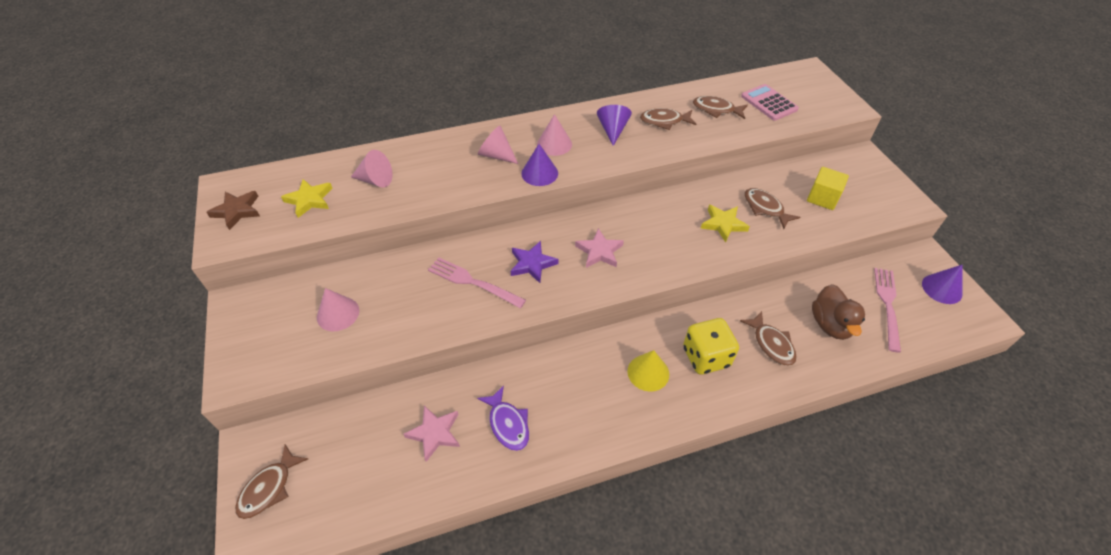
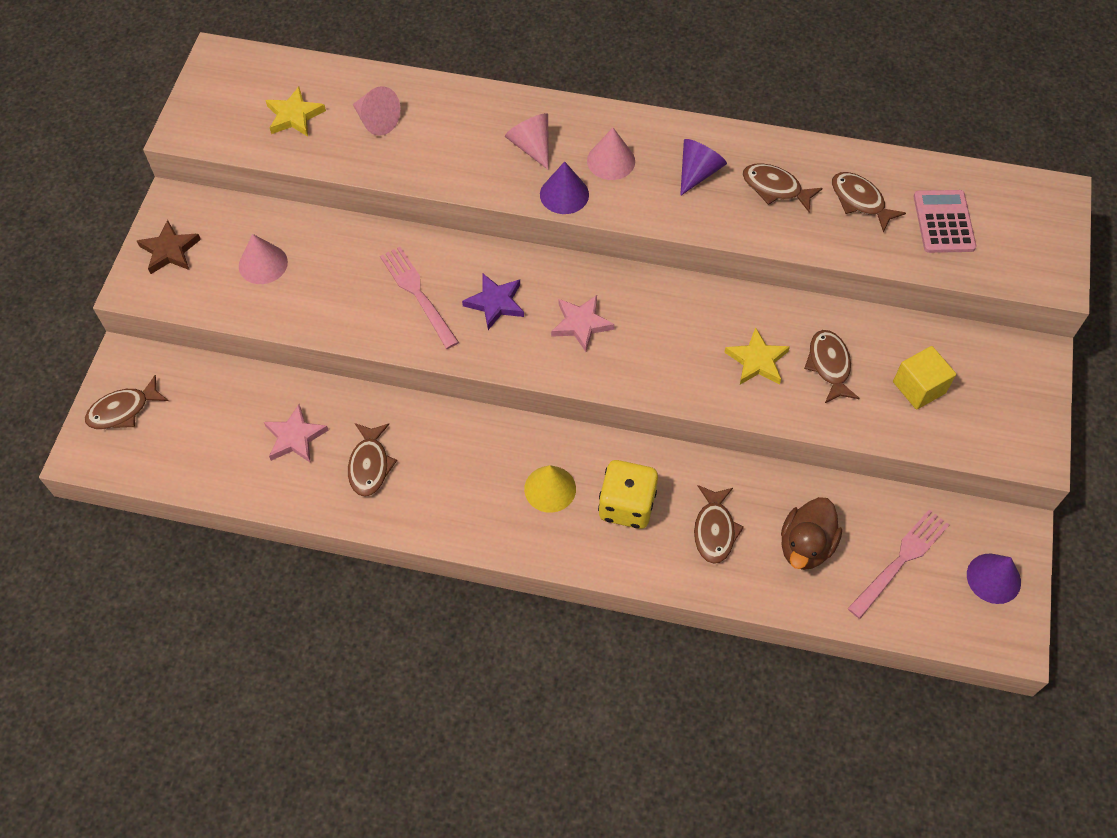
camera: 30 degrees right, 10 degrees up
(237, 211) = (216, 97): brown star -> brown star (170, 251)
(508, 424) = (369, 465): purple fish -> brown fish

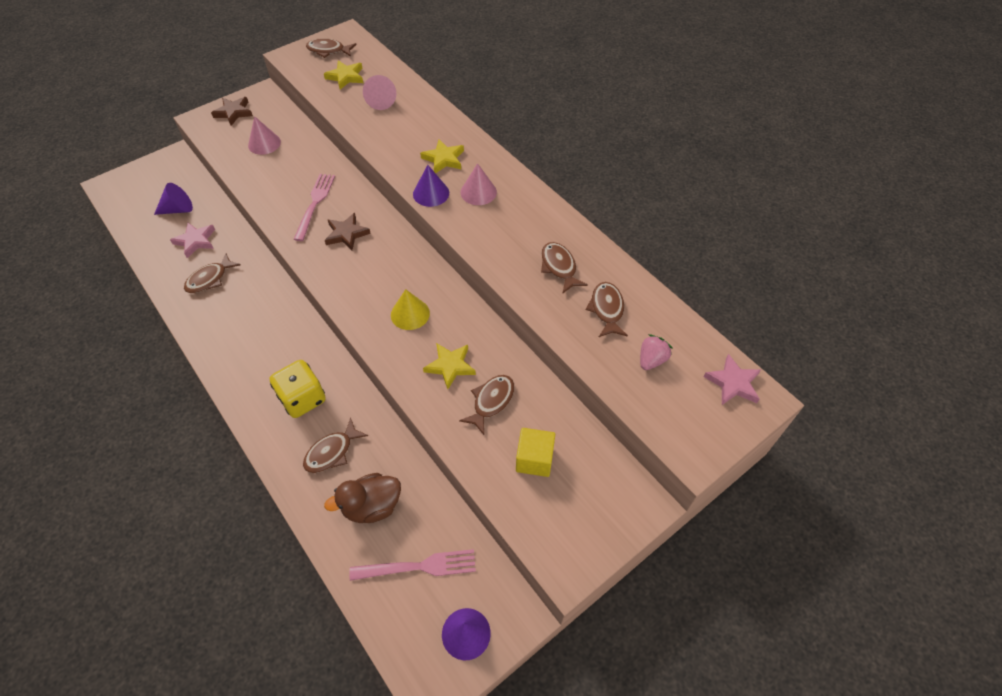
camera: 40 degrees right, 5 degrees down
(123, 410) = (145, 177): brown fish -> brown fish (328, 51)
(495, 303) = (346, 234): purple star -> brown star
(531, 146) = (444, 159): pink cone -> yellow star
(550, 488) = (276, 358): yellow cone -> yellow cone (410, 314)
(581, 324) = (376, 275): pink star -> pink star (733, 383)
(698, 173) = (521, 229): purple cone -> purple cone (178, 209)
(943, 222) = (651, 360): pink calculator -> pink strawberry

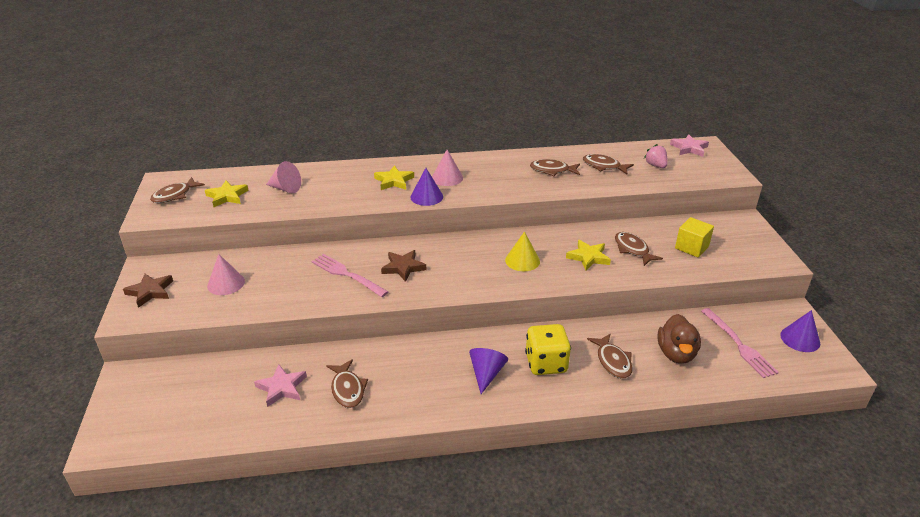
camera: 60 degrees left, 20 degrees down
(178, 209) = (218, 391): purple cone -> purple cone (486, 374)
(419, 566) = (739, 345): pink fork -> pink fork turned 135 degrees clockwise

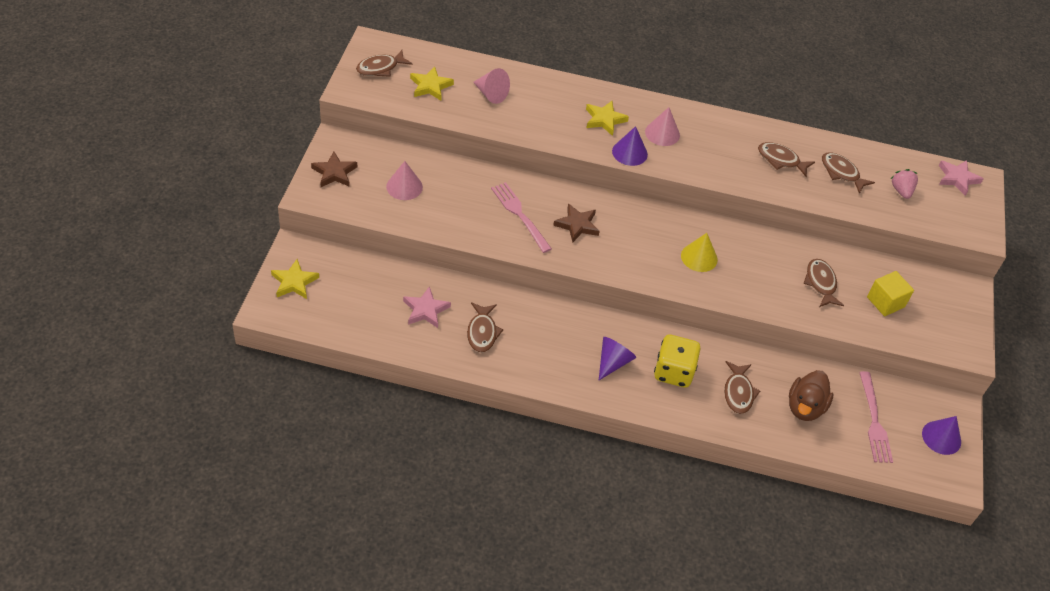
camera: 15 degrees right, 15 degrees up
(588, 257) = (769, 276): yellow star -> yellow star (294, 282)

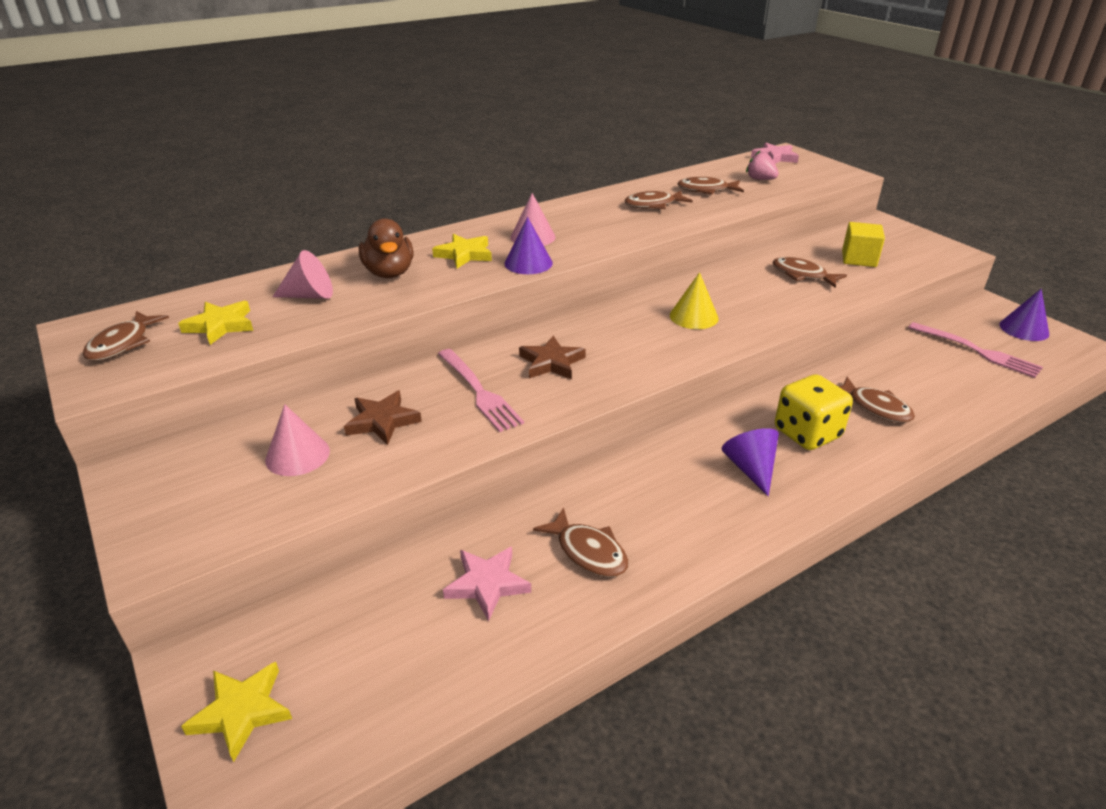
camera: 40 degrees left, 15 degrees down
(334, 173) = (167, 505): brown star -> brown star (382, 421)
(519, 215) = (479, 392): pink fork -> pink fork turned 135 degrees counterclockwise
(805, 407) = (929, 379): brown duck -> brown duck (389, 273)

